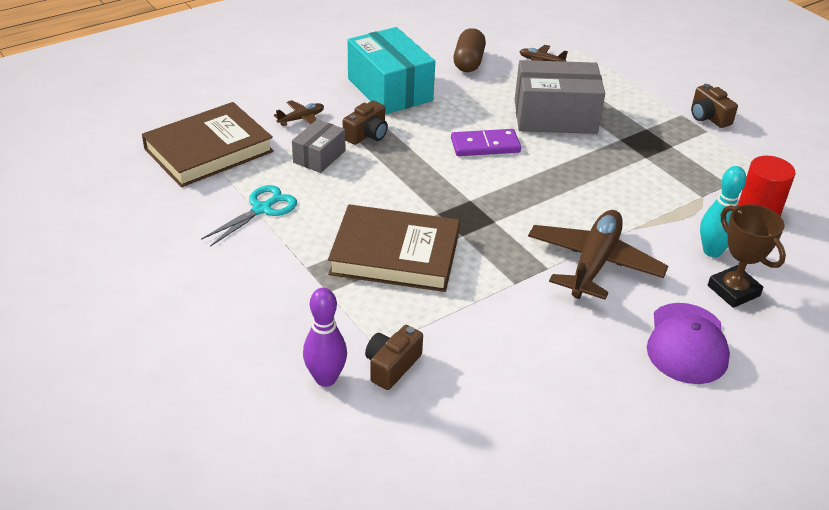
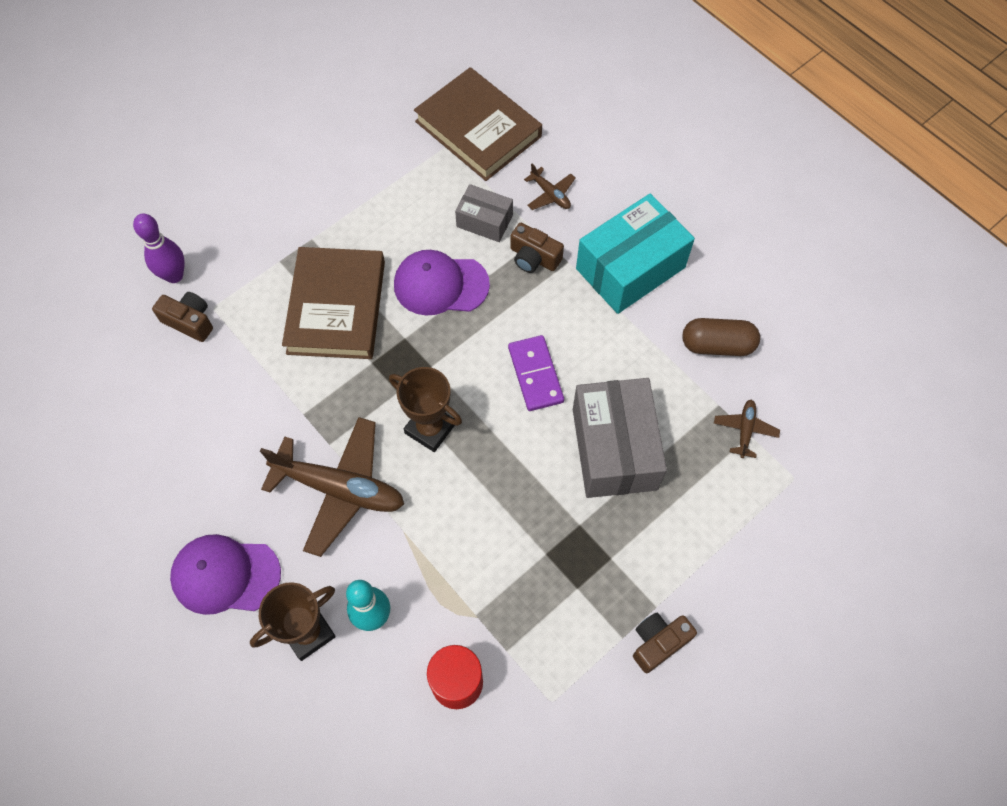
camera: 85 degrees right, 25 degrees up
(262, 209) = (391, 190): turquoise scissors -> none
(383, 187) = (440, 285): none -> purple cap
(534, 206) = (430, 429): none -> brown trophy

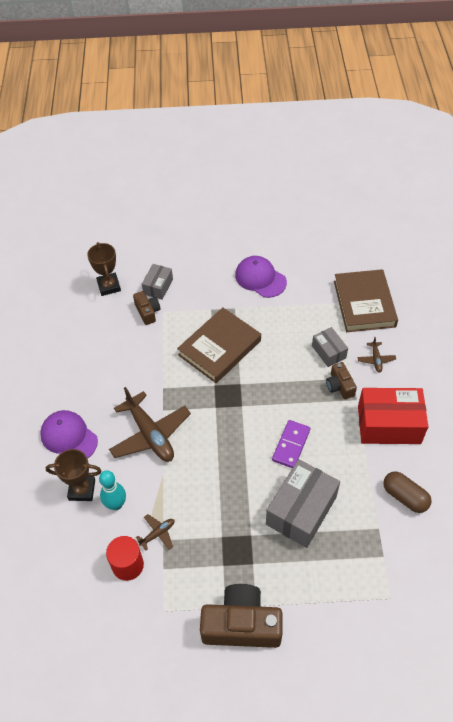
camera: 40 degrees right, 10 degrees down
(174, 275) = (158, 287): purple bowling pin -> grey box
(430, 429) = (216, 435): brown trophy -> brown trophy (109, 286)
(440, 285) = (279, 369): purple cap -> purple cap (260, 278)
(630, 268) = (389, 424): turquoise box -> red box
(658, 643) = (241, 624): brown camera -> brown camera, size x1.94
(745, 430) = (382, 552): brown plane -> brown plane (158, 534)

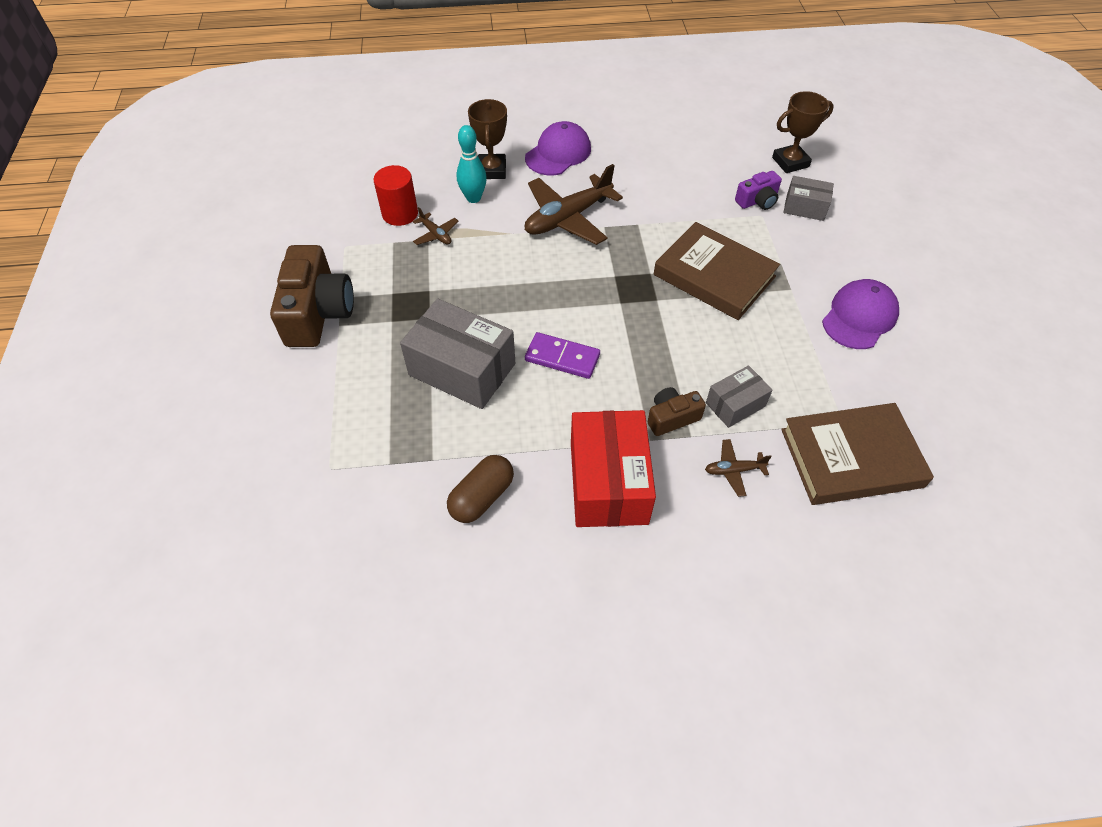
camera: 85 degrees right, 0 degrees up
(147, 312) = (757, 201): brown camera -> purple camera

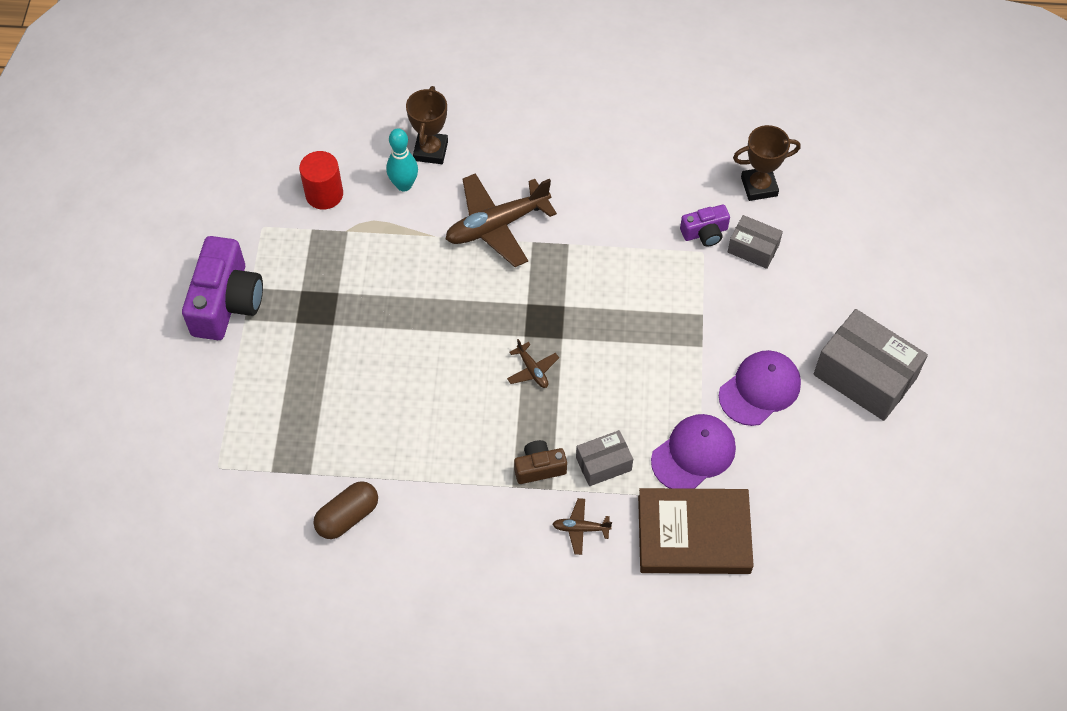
camera: 10 degrees right, 5 degrees up
(318, 313) = (226, 302): brown camera -> purple camera
(436, 234) = (356, 226): brown plane -> brown plane (532, 370)
(462, 369) = (354, 386): grey box -> grey box (865, 376)
(558, 153) = (507, 138): purple cap -> purple cap (693, 454)
(562, 357) = (452, 388): purple domino -> none
(608, 482) = (463, 521): red box -> none
(714, 275) = (629, 318): brown book -> none

